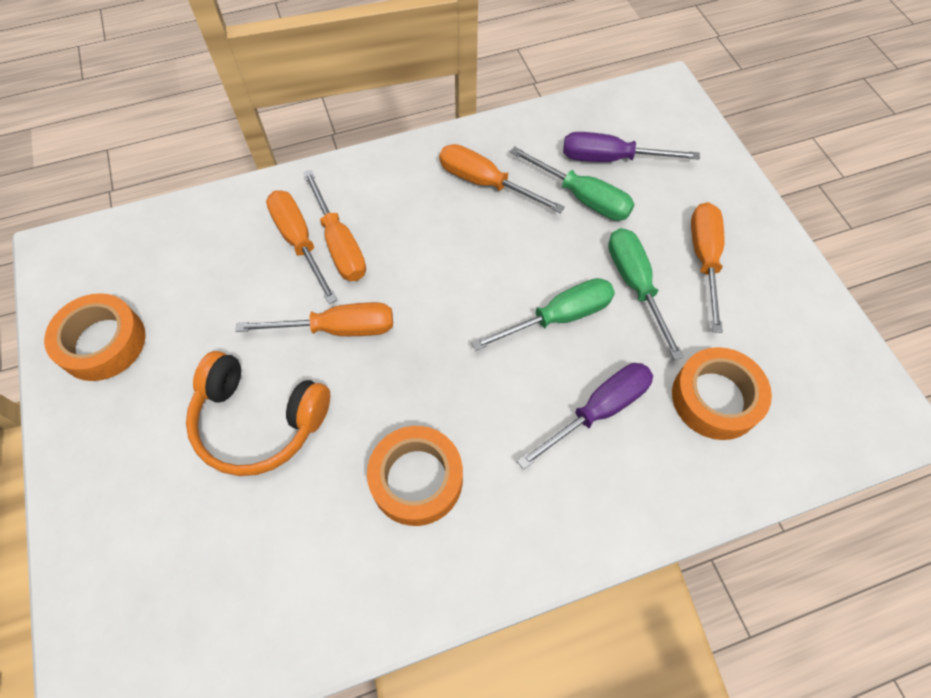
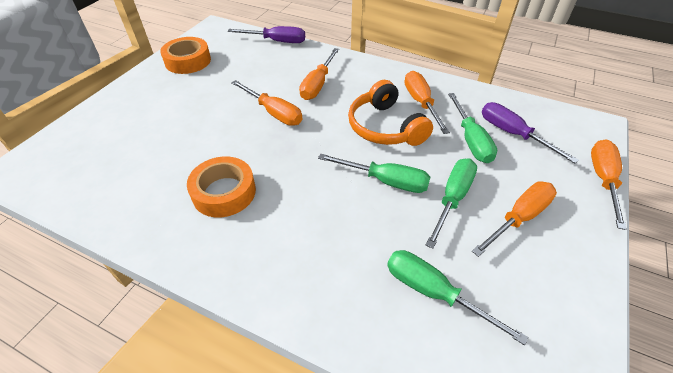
camera: 45 degrees right, 15 degrees down
(258, 421) = (198, 122): orange headphones -> orange headphones (385, 127)
(299, 242) = (302, 74): orange screwdriver -> orange screwdriver (602, 180)
(598, 410) = (350, 238): purple screwdriver -> purple screwdriver (277, 41)
(715, 398) = (433, 293): orange tape -> green screwdriver

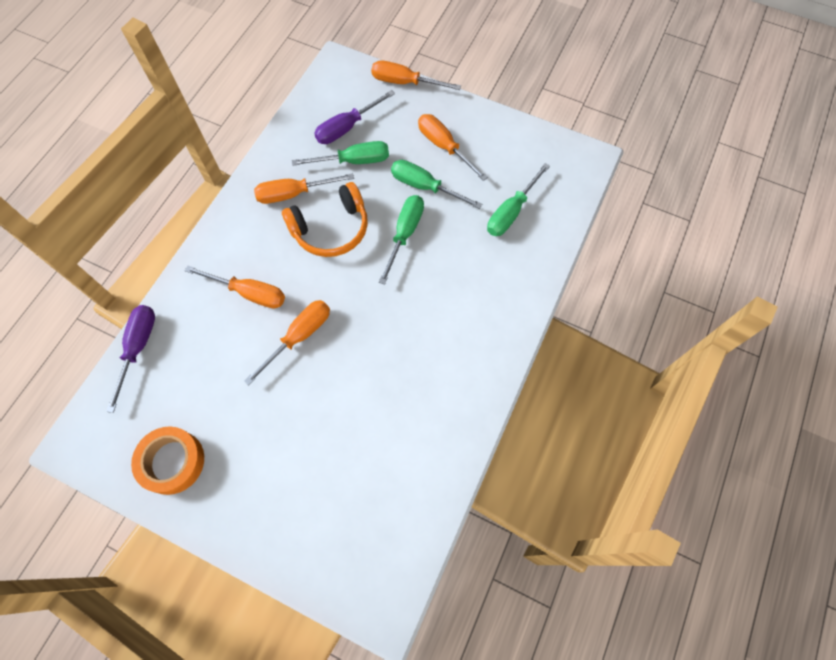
camera: 90 degrees left, 20 degrees up
(224, 192) = (418, 369): orange tape -> none

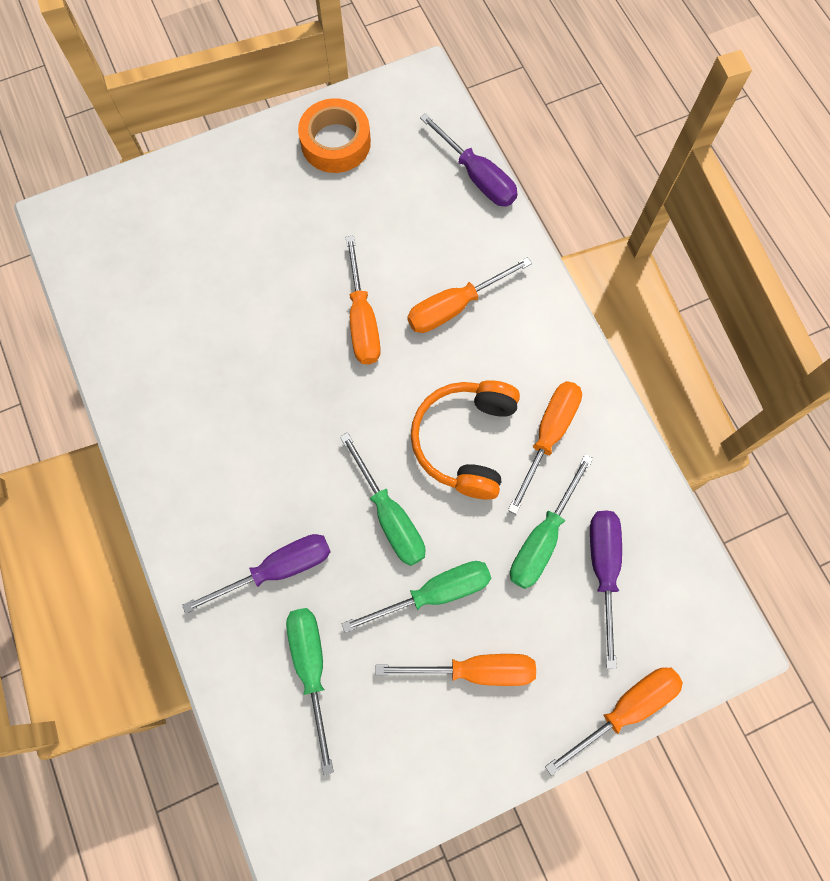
camera: 130 degrees right, 5 degrees up
(481, 264) = (277, 569): none -> purple screwdriver

